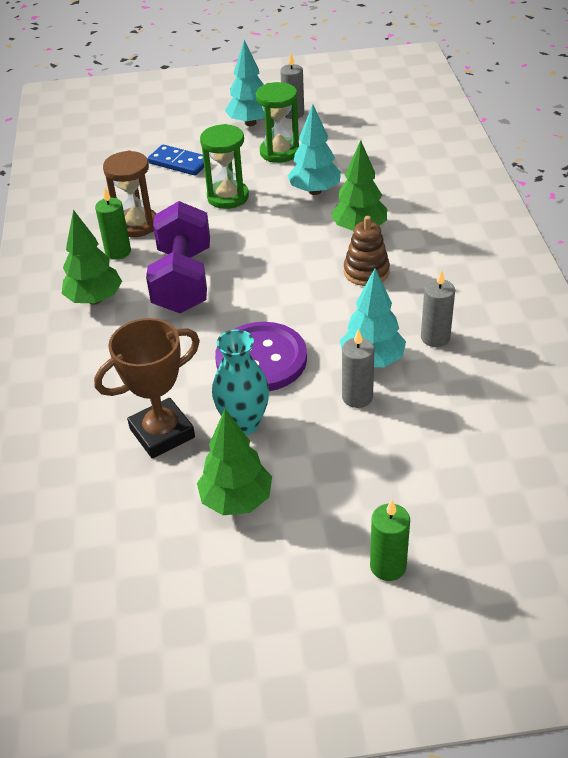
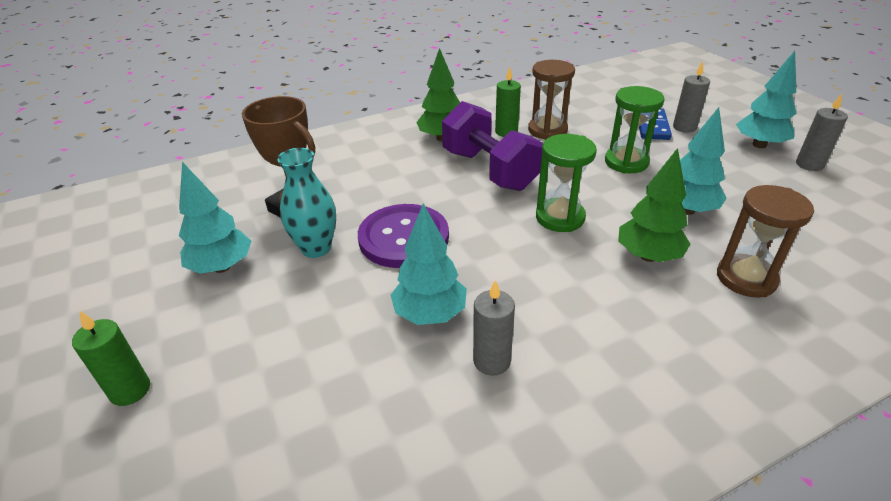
camera: 70 degrees right, 5 degrees down
(183, 280) = (489, 170): purple dumbbell -> purple dumbbell turned 75 degrees clockwise
(236, 500) = (222, 267): green tree -> turquoise tree
(279, 152) = (730, 173): green hourglass -> green hourglass (560, 217)
(357, 397) = (369, 315): grey candle -> grey candle (684, 127)
(366, 272) = (576, 277): brown stacking toy -> none
(404, 196) = (746, 278): none -> brown hourglass

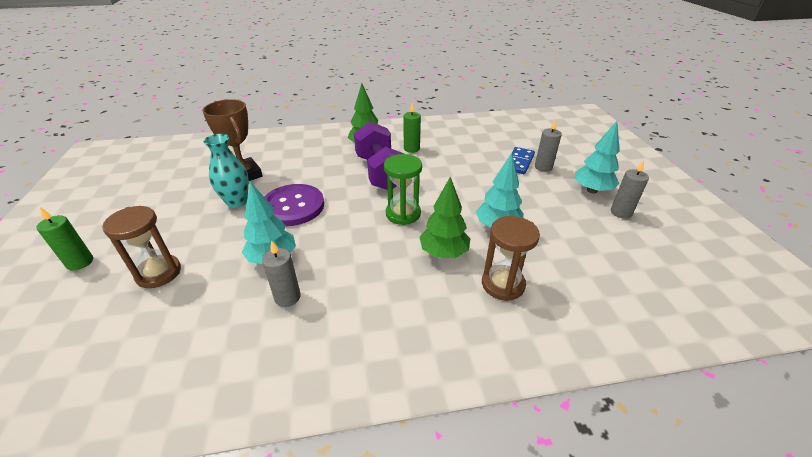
camera: 15 degrees right, 0 degrees up
(222, 267) = (177, 202): turquoise tree -> none
(547, 130) = (441, 152): brown hourglass -> brown hourglass (159, 273)
(626, 162) = (479, 185): green hourglass -> none

